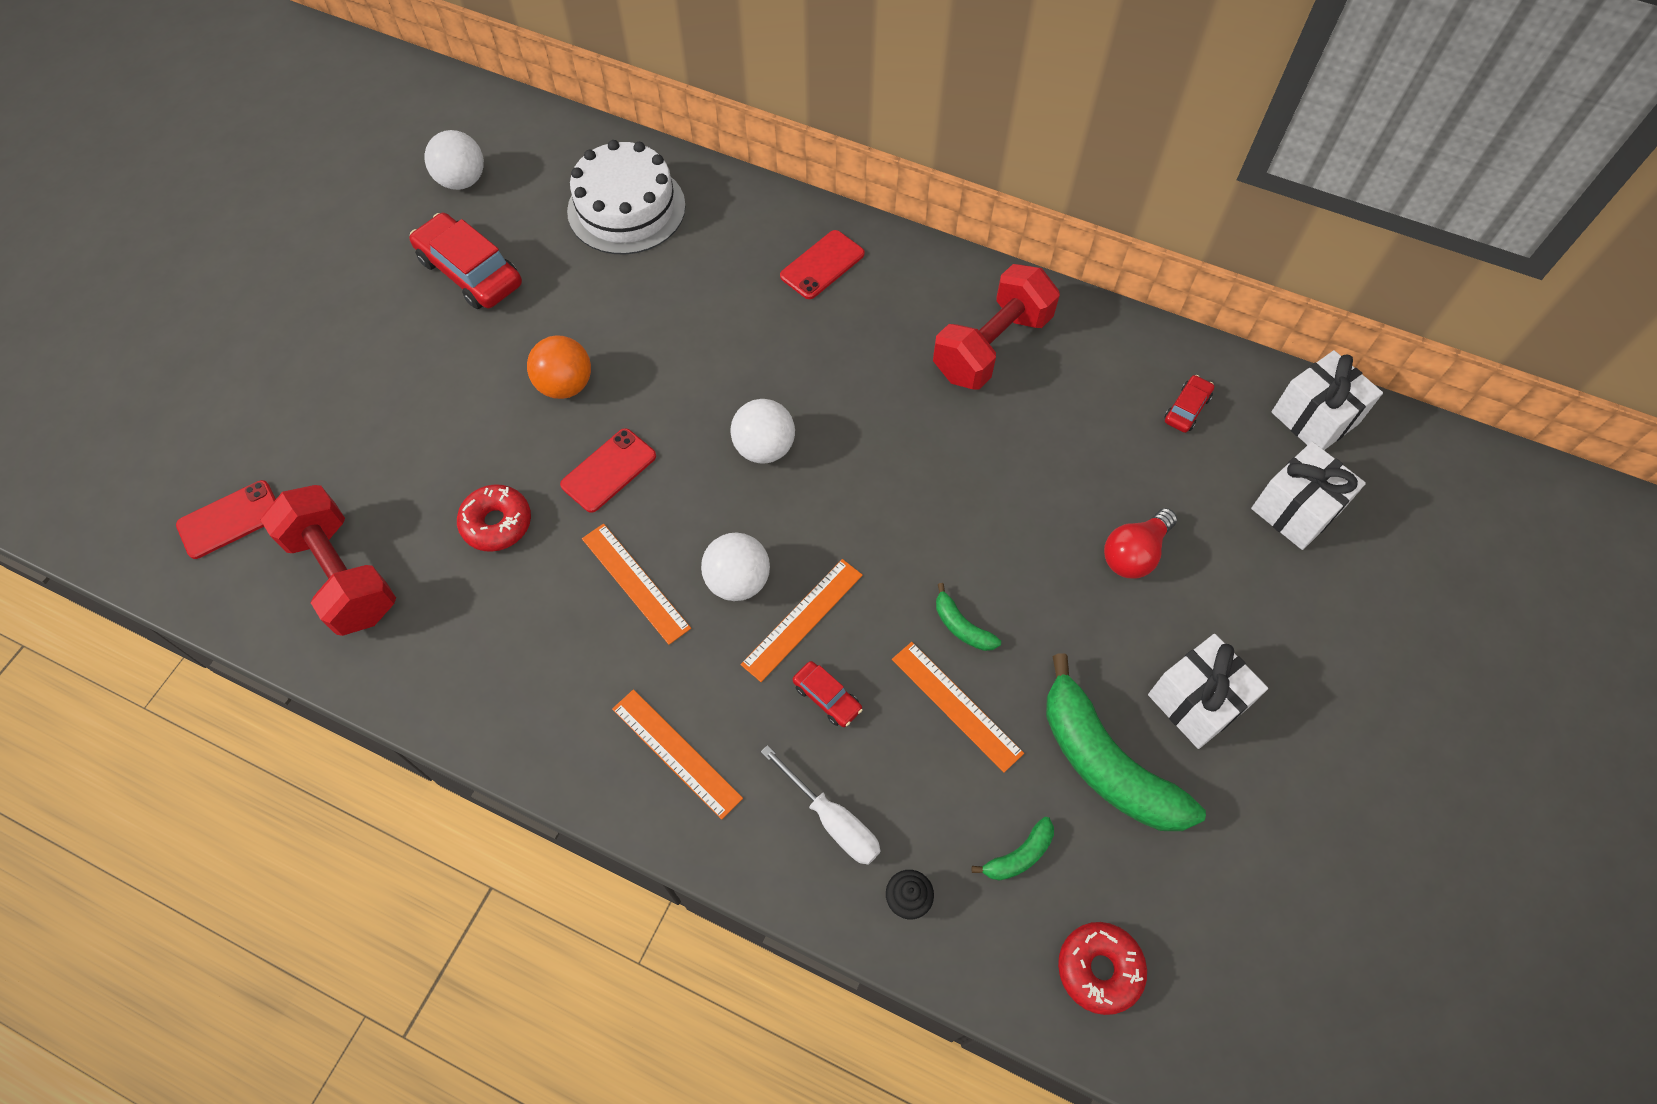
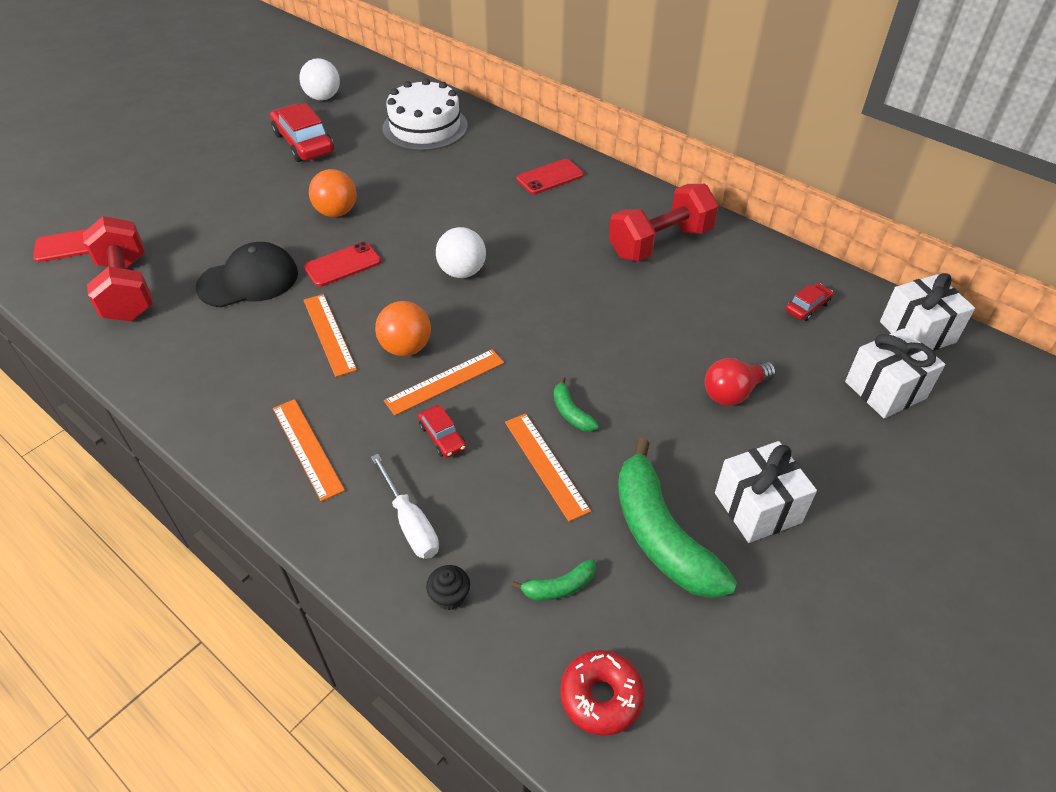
camera: 15 degrees right, 15 degrees down
(497, 523) = (248, 280): red donut -> black cap
(738, 581) = (406, 348): white ball -> orange ball

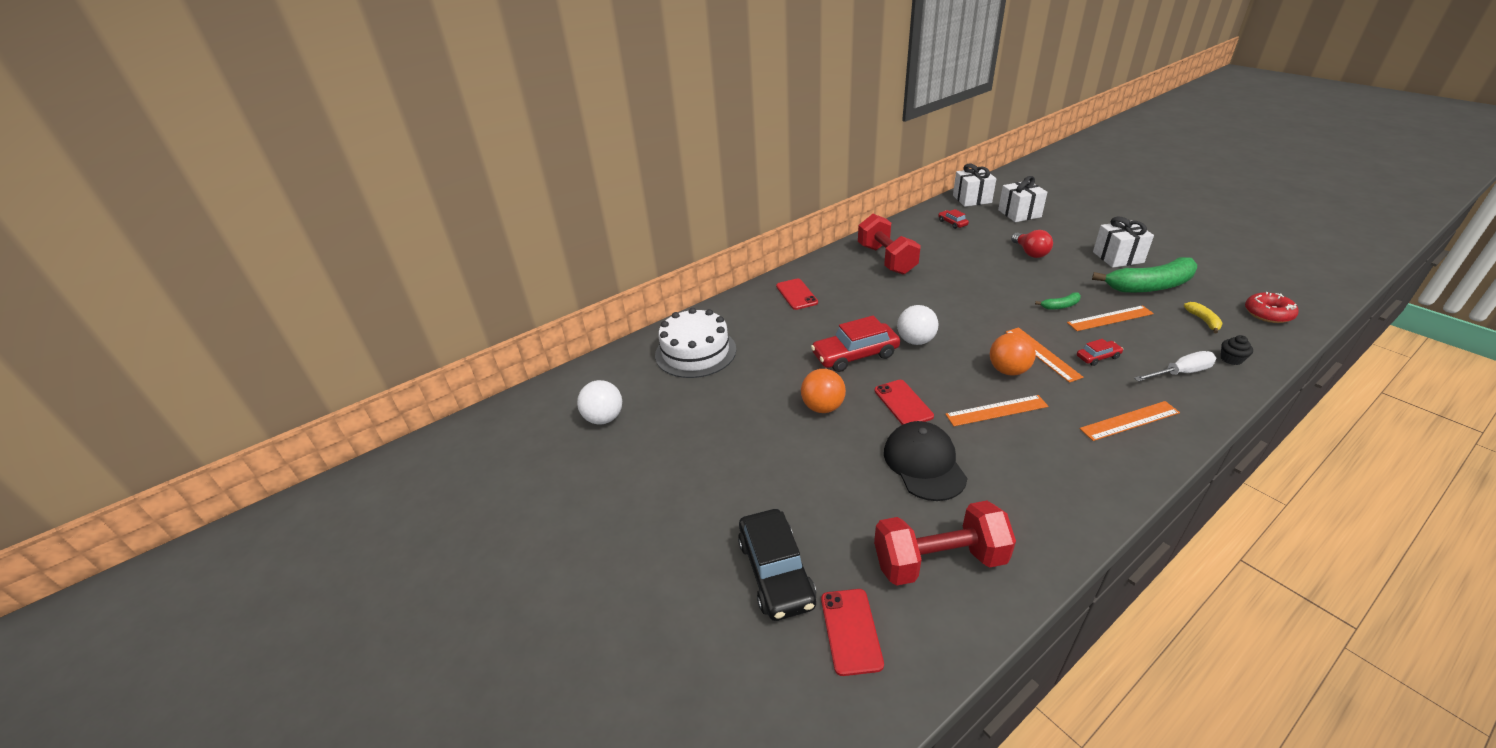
camera: 75 degrees left, 10 degrees down
(135, 205) = (776, 572): none -> black car
(303, 143) = (692, 431): red car -> red car (855, 355)
(559, 587) = (1203, 321): green banana -> yellow banana

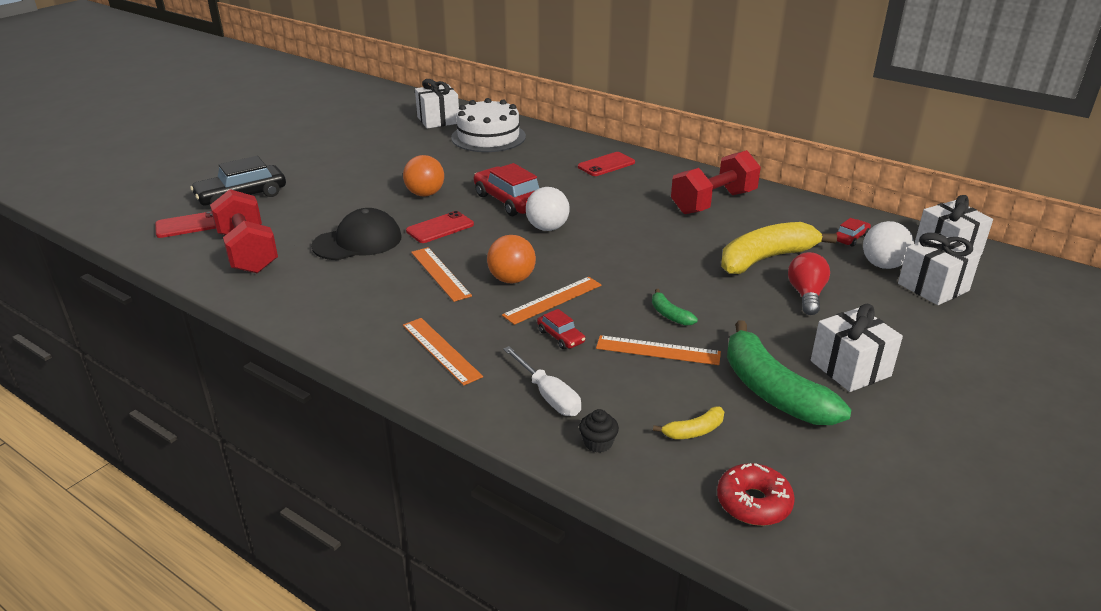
camera: 70 degrees right, 5 degrees down
(604, 418) = (393, 121): white ball -> white ball (883, 265)
(625, 382) = (438, 120): none -> white gift
(979, 256) = (766, 258): none -> yellow banana
(1030, 253) = (806, 295): red light bulb -> red light bulb turned 135 degrees clockwise
(1110, 318) = (658, 350): orange ruler -> orange ruler turned 45 degrees counterclockwise

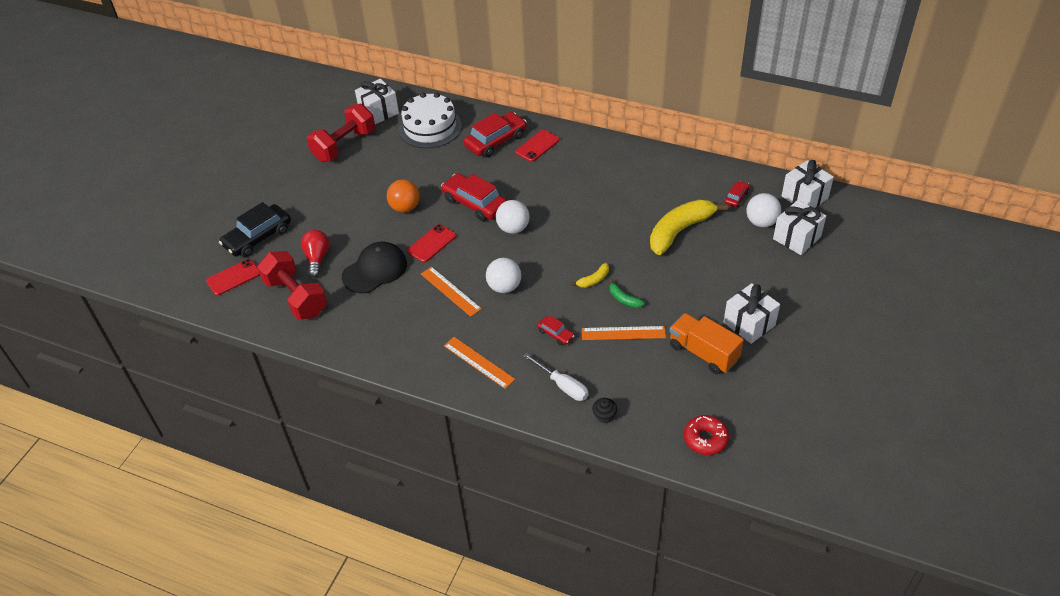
camera: 10 degrees left, 15 degrees up
(512, 279) = (504, 287): orange ball -> white ball
(553, 300) = (540, 301): orange ruler -> none
(558, 155) = (496, 141): none -> red car
(694, 431) = (660, 394): yellow banana -> yellow banana (594, 280)
(713, 202) = (630, 176): red dumbbell -> red dumbbell (344, 145)
(772, 391) = (703, 353): green banana -> orange truck
(806, 295) = (712, 262): red light bulb -> red light bulb (317, 258)

